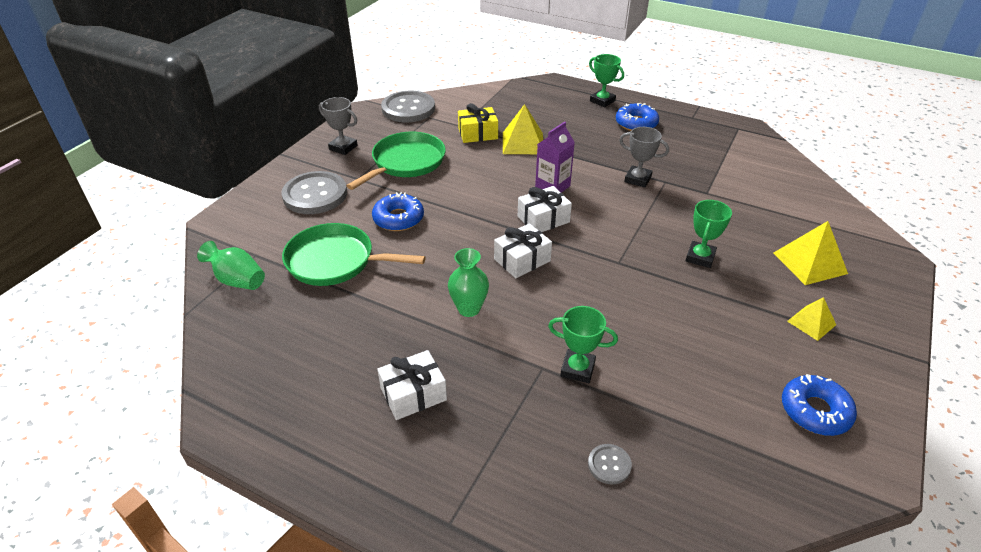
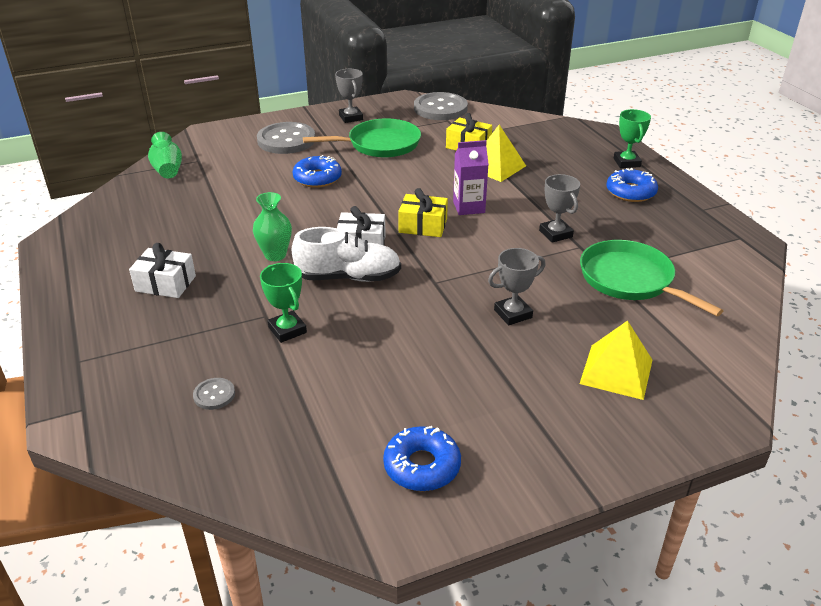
camera: 40 degrees right, 5 degrees down
(335, 261) = (237, 185): green pan -> green pan (630, 280)
(543, 219) = (423, 226): white gift -> yellow gift
(554, 294) = (348, 277): none -> white shoe
(700, 257) = (513, 314): green trophy -> grey trophy
(811, 323) = (533, 411): yellow pyramid -> none

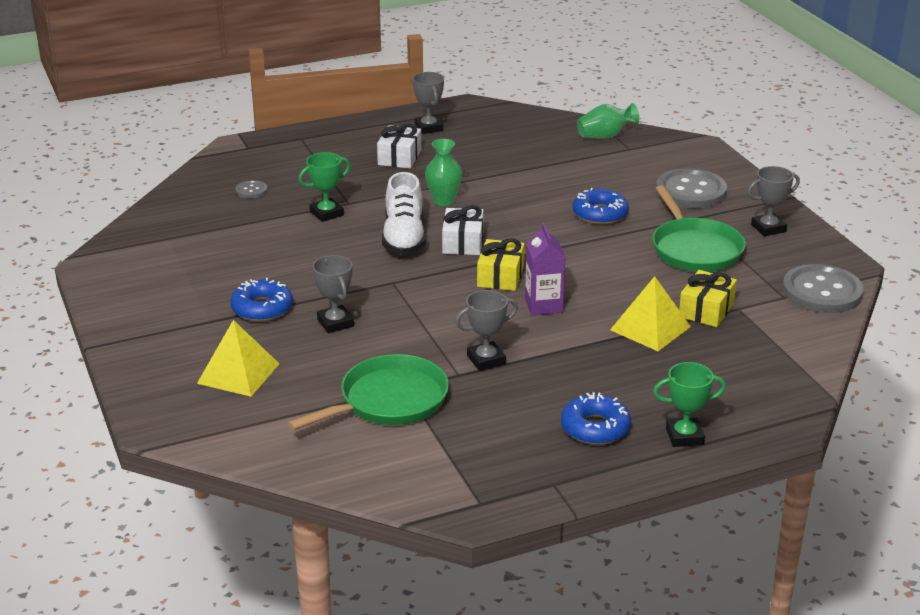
camera: 90 degrees right, 5 degrees down
(98, 265) = (429, 128): none -> grey trophy
(422, 466) = (152, 274): blue donut -> blue donut (262, 308)

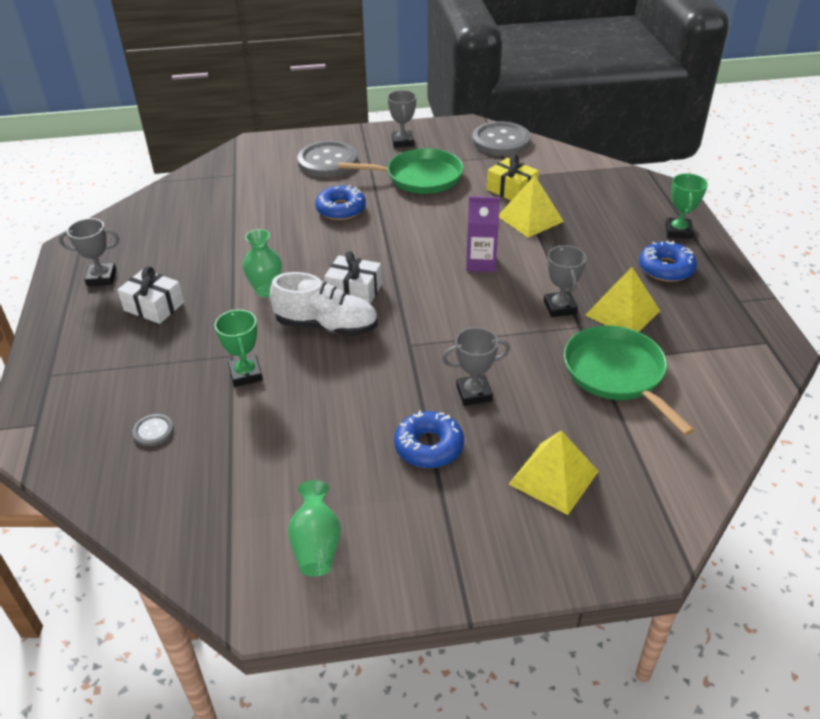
camera: 75 degrees left, 10 degrees up
(494, 400) = (622, 312): none -> yellow pyramid
(500, 276) = (424, 278): yellow gift -> none
(605, 136) = (202, 182): green vase -> green vase (316, 545)

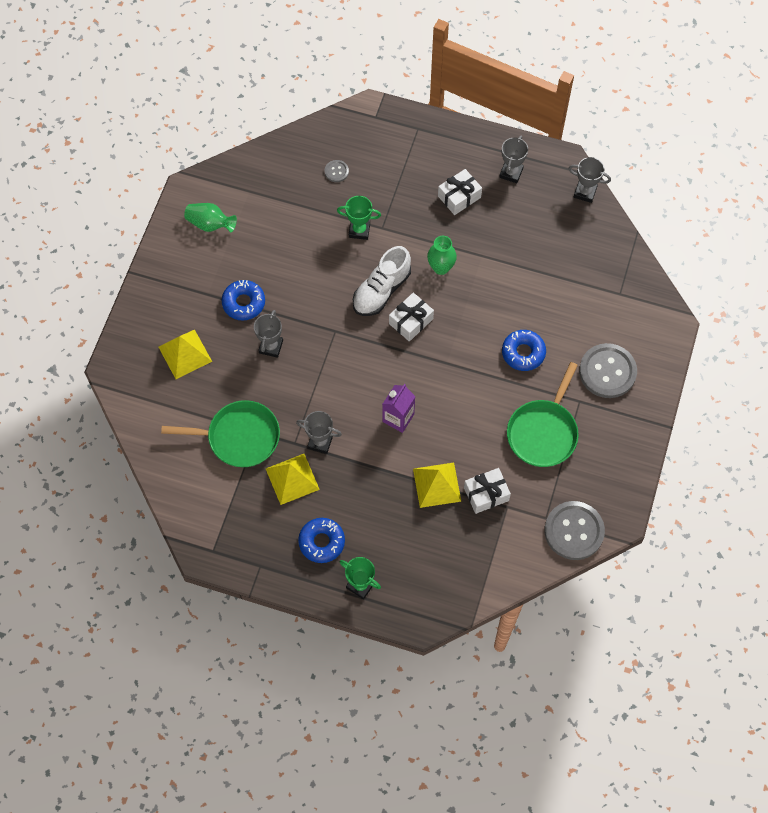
camera: 115 degrees right, 25 degrees up
(403, 142) = (613, 447): grey trophy -> grey trophy (585, 192)
(511, 190) = (486, 494): yellow gift -> white gift

